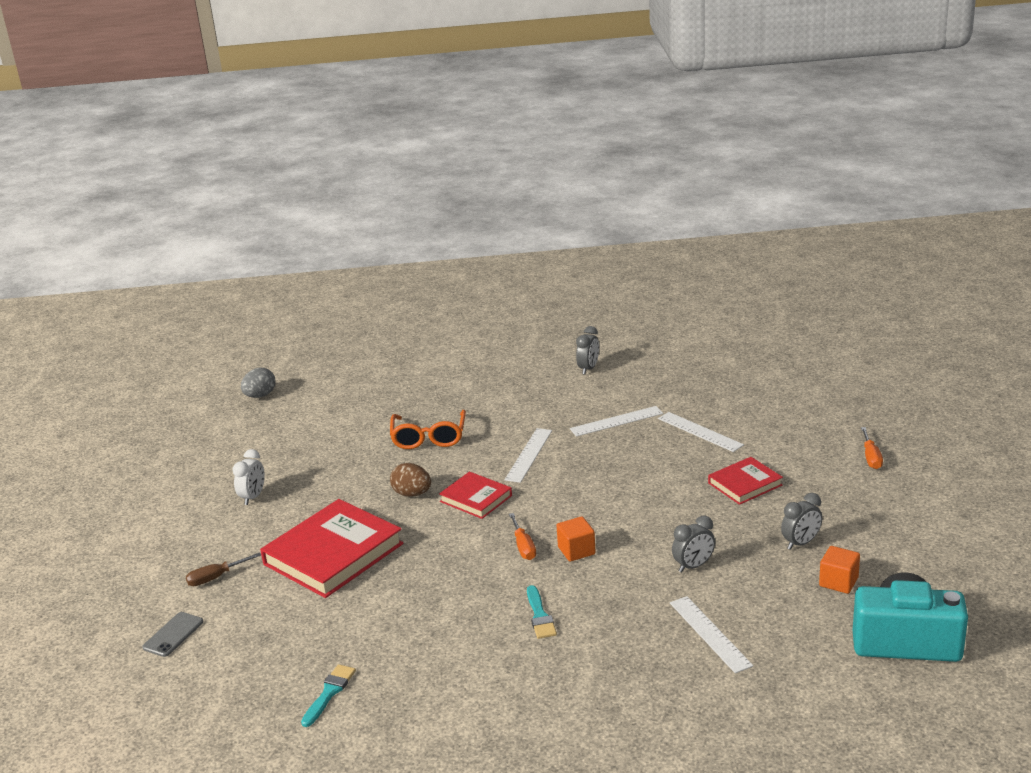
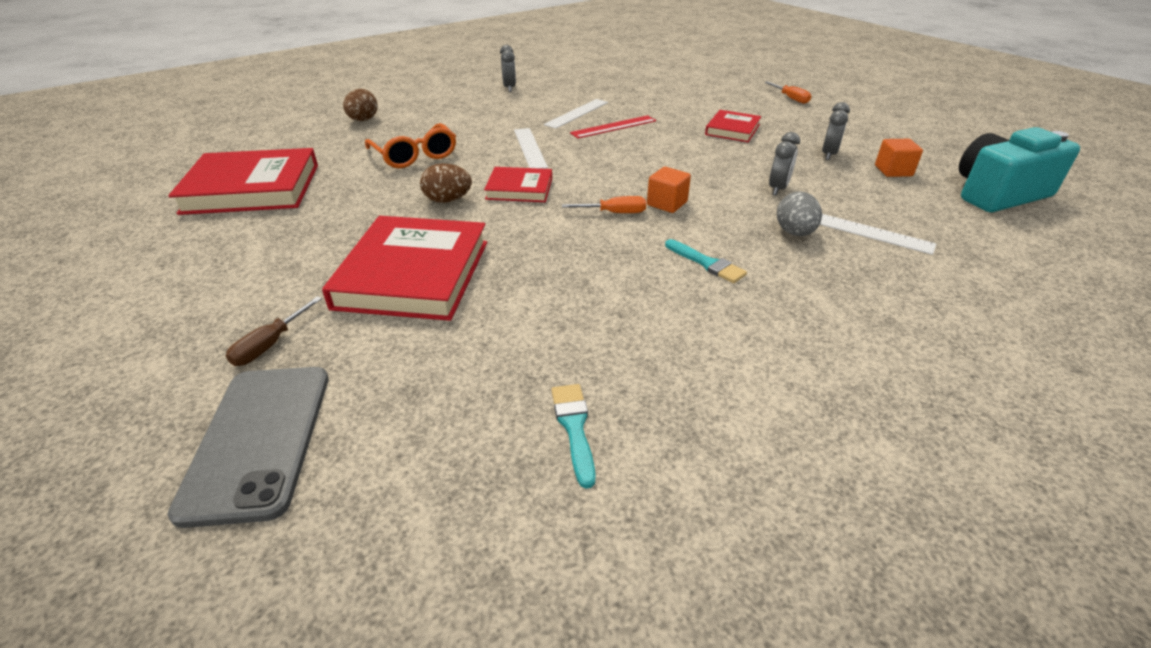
camera: 35 degrees left, 10 degrees up
(173, 634) = (258, 440): grey phone -> grey phone, size x1.95
(253, 497) = (250, 247): white clock -> none
(260, 396) = (179, 161): grey egg -> grey egg (794, 233)
(289, 440) = (252, 188): none -> red book
(423, 382) = (363, 120): none -> brown egg
(523, 546) = (614, 213): orange screwdriver -> orange screwdriver turned 45 degrees counterclockwise
(631, 448) = (613, 127): none -> red ruler
(700, 431) = (651, 107): white ruler -> none

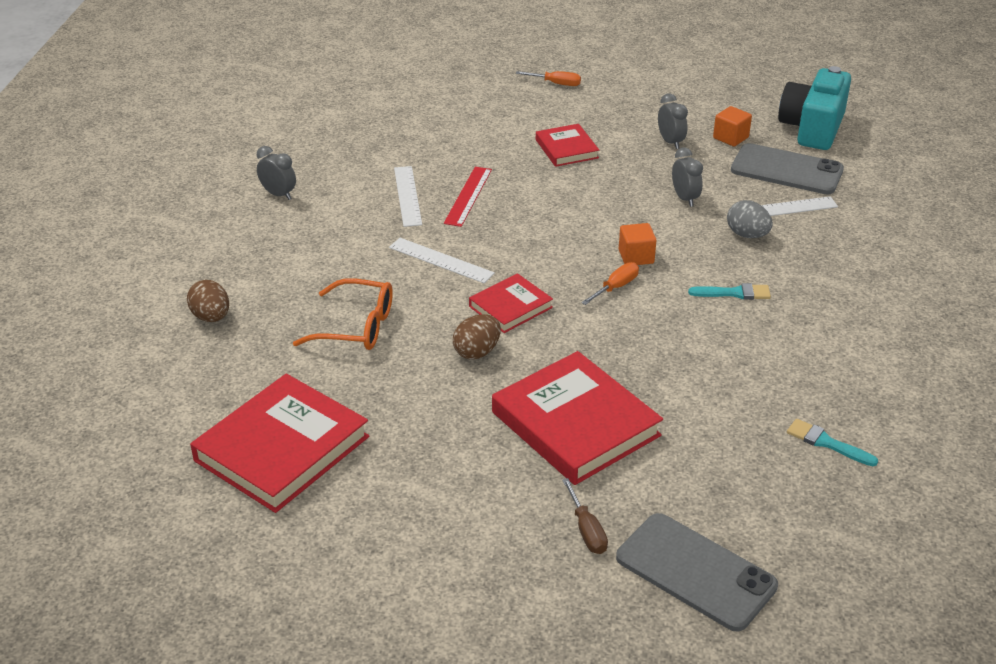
camera: 45 degrees left, 0 degrees up
(917, 209) = (786, 170): none -> grey phone

